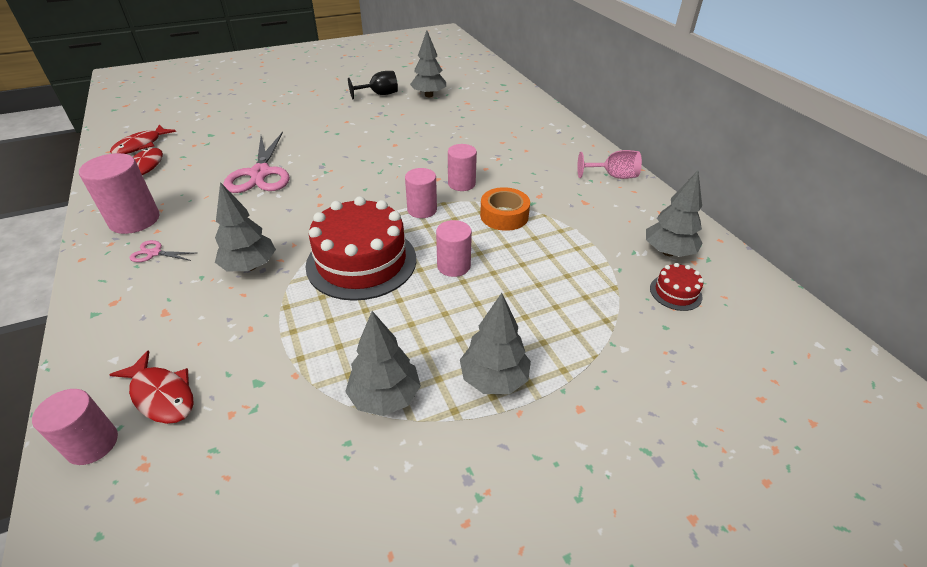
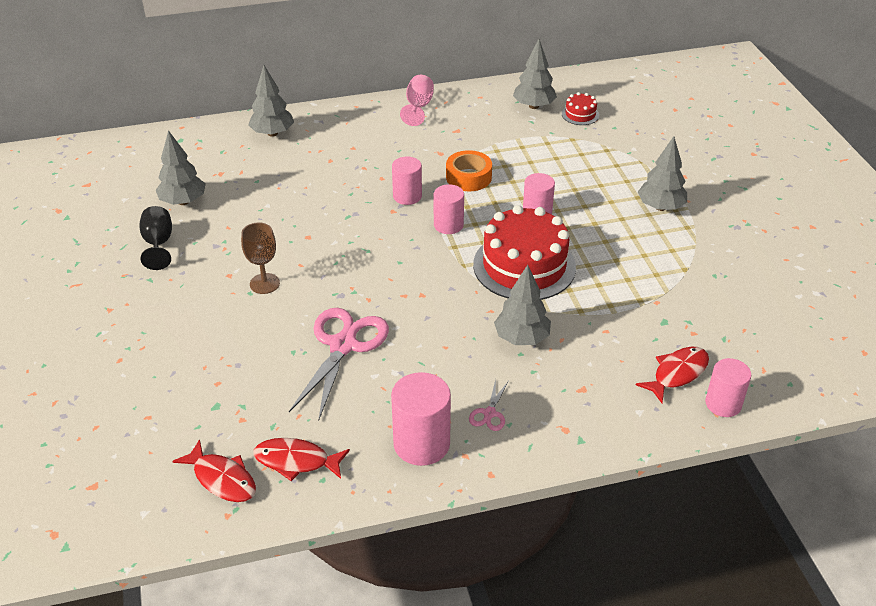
camera: 80 degrees left, 0 degrees up
(260, 173) = (343, 345): pink scissors -> pink scissors turned 75 degrees counterclockwise
(336, 135) = (264, 283): none -> brown goblet
(385, 397) = (676, 257): grey tree -> grey tree (272, 133)

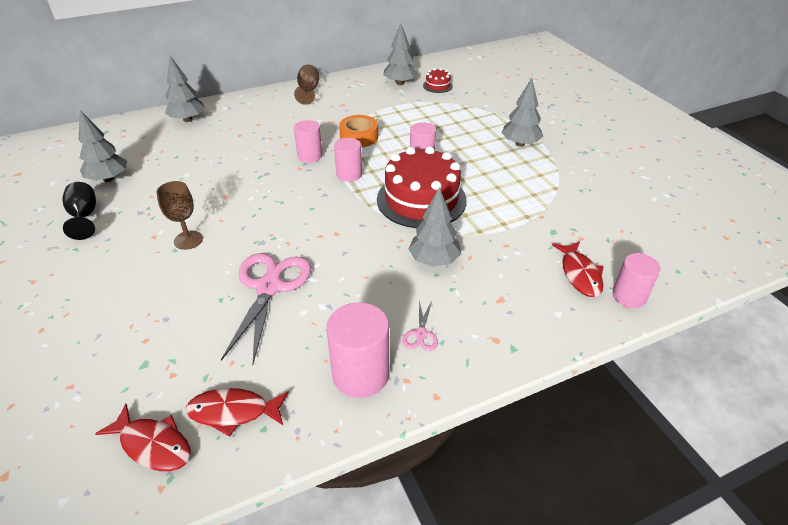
camera: 10 degrees left, 0 degrees up
(418, 107) = (308, 91): pink goblet -> brown goblet
(677, 373) = (579, 274): red fish -> red fish turned 135 degrees clockwise

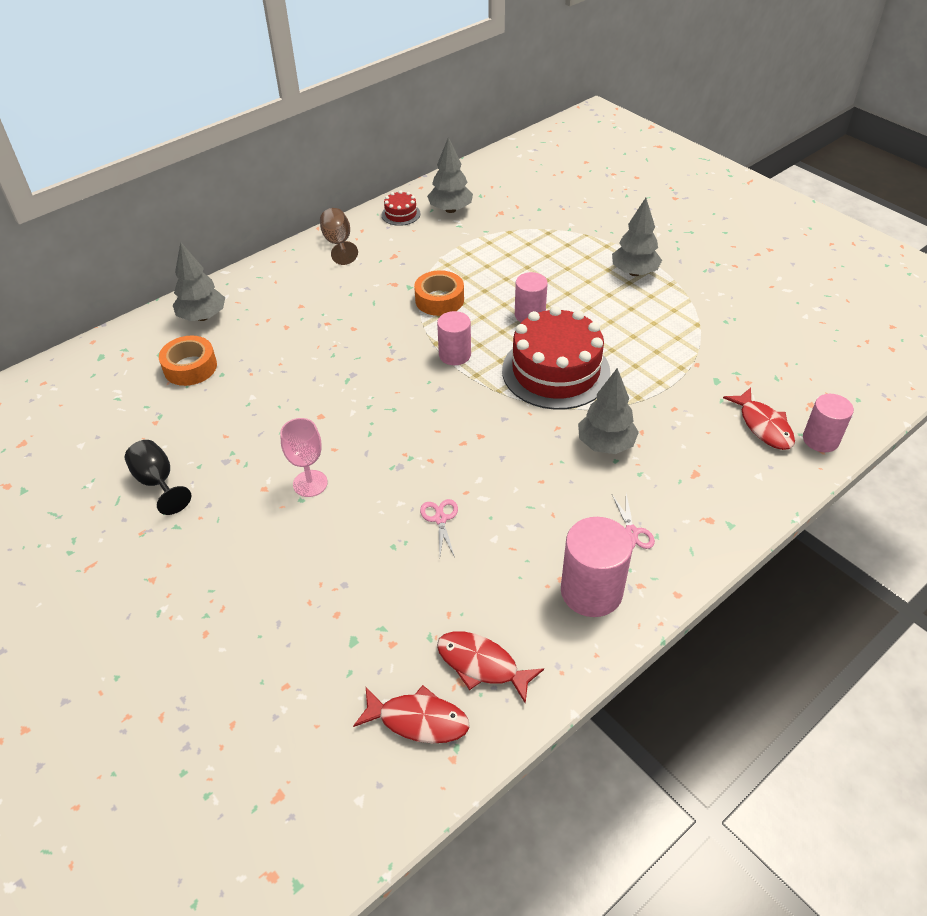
camera: 15 degrees left, 5 degrees up
(108, 179) = (153, 424): grey tree -> none
(158, 148) = (190, 367): none -> orange tape
(188, 240) = (310, 483): brown goblet -> pink goblet
(233, 412) = (482, 665): red fish -> red fish turned 45 degrees clockwise
(269, 287) = (440, 519): pink scissors -> pink scissors, size x0.44
(310, 156) = (393, 338): pink cylinder -> none
(437, 86) = (499, 205): red cake -> red cake (401, 214)

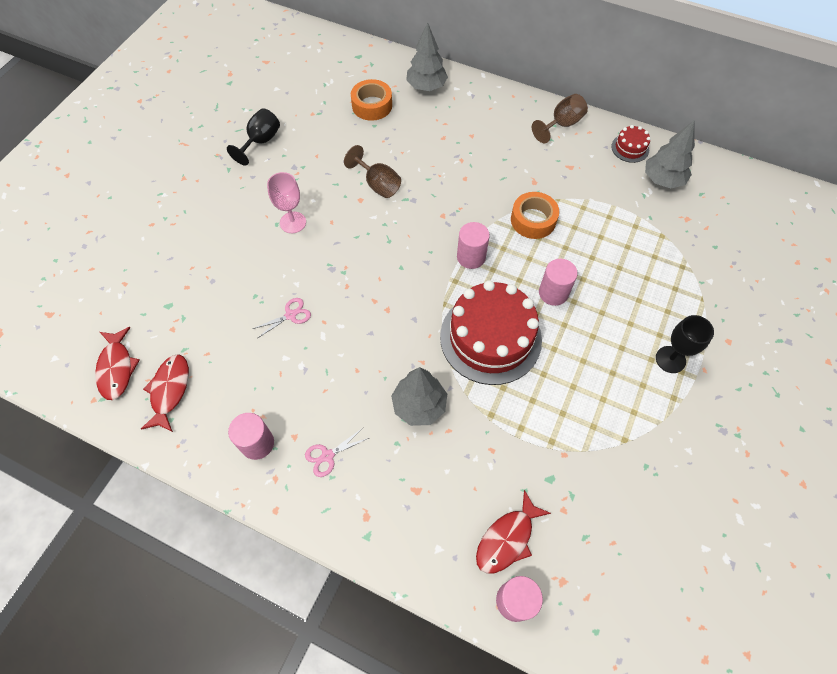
camera: 65 degrees right, 15 degrees up
(310, 395) = (378, 184): none -> brown goblet
(591, 591) = (257, 443): pink cylinder -> pink cylinder, size x0.66
(634, 272) = (670, 359): grey tree -> black goblet

